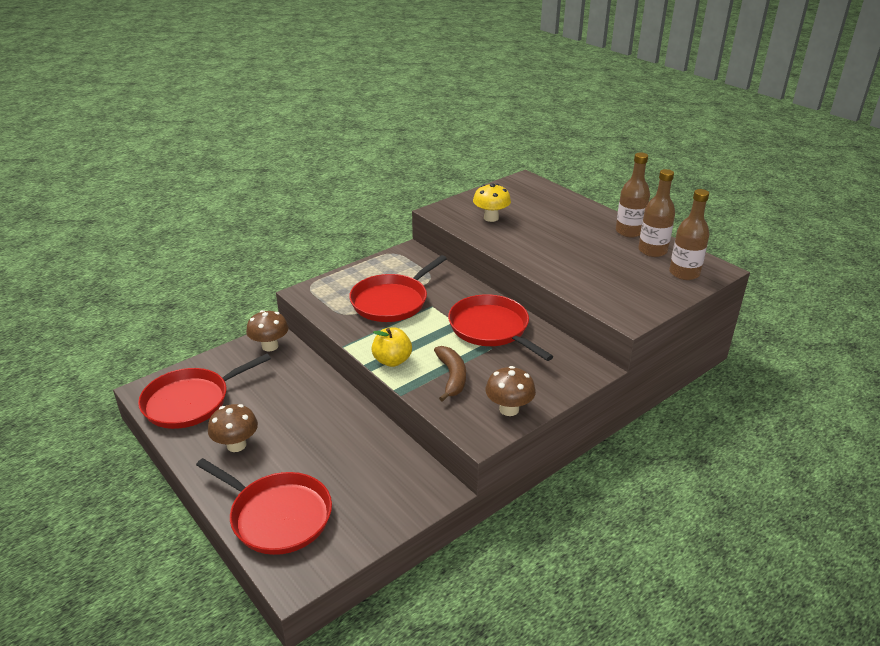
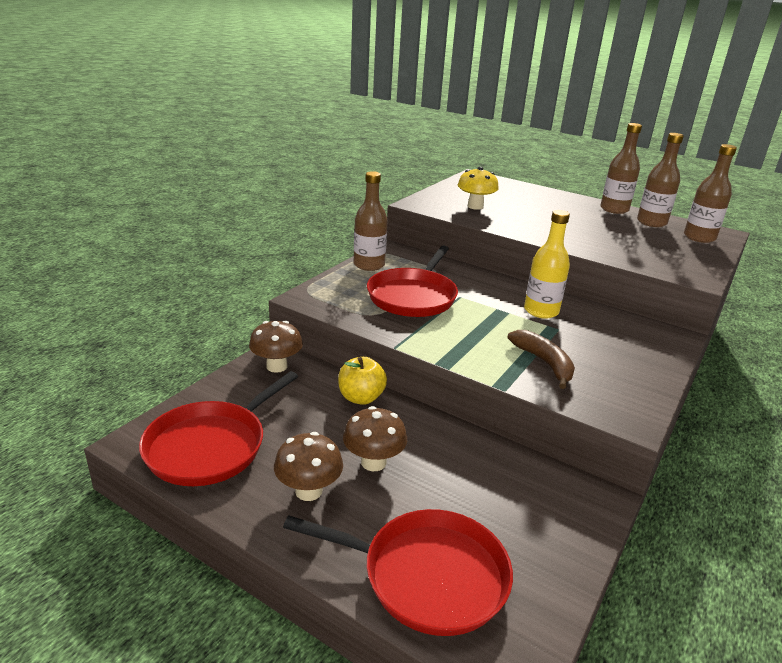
camera: 20 degrees left, 5 degrees down
(377, 266) = (369, 265): none -> brown bottle
(392, 361) = (464, 355): yellow apple -> yellow apple (361, 398)
(491, 329) = (541, 311): red pan -> yellow bottle
(509, 409) = (634, 387): brown mushroom -> brown mushroom (373, 462)

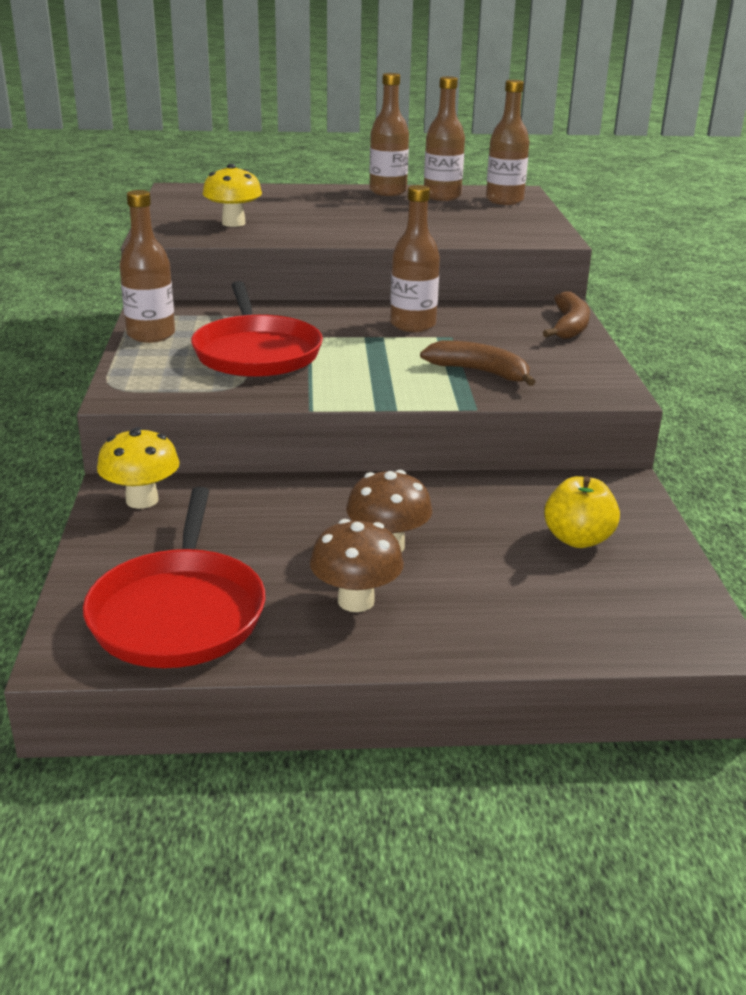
camera: 35 degrees left, 0 degrees up
(276, 366) = (142, 500): brown mushroom -> yellow mushroom
(361, 398) = (291, 492): yellow apple -> yellow apple (577, 539)
(427, 575) = (561, 612): red pan -> none
(541, 311) = (413, 325): yellow bottle -> brown bottle
(664, 352) = (569, 326): none -> brown banana

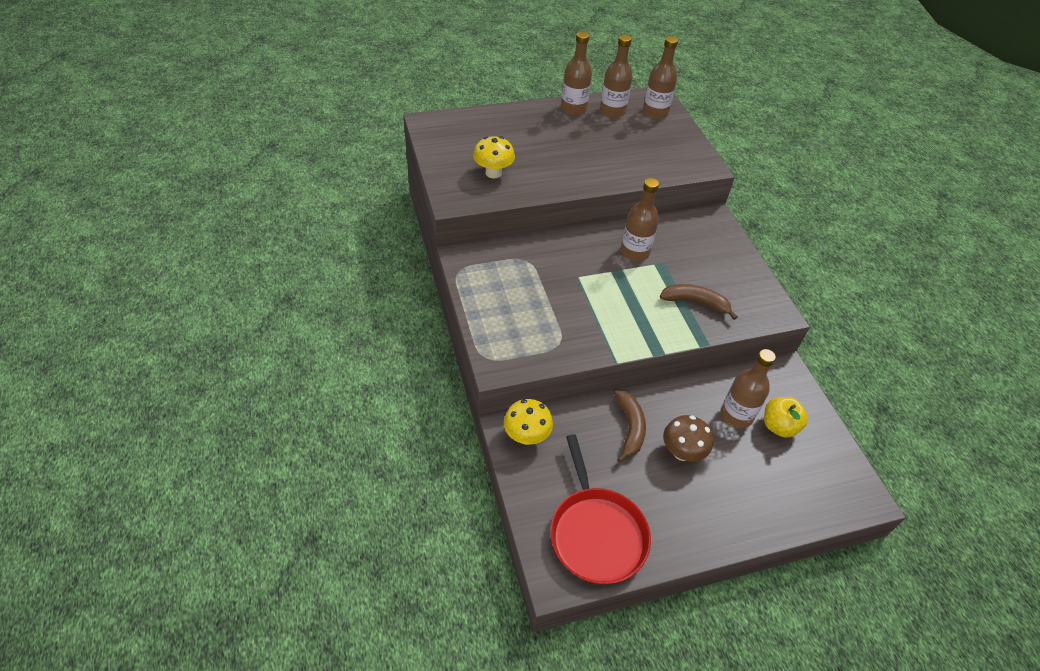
camera: 15 degrees left, 20 degrees up
(151, 335) = (477, 291): brown bottle -> brown bottle (736, 415)
(256, 352) = (554, 302): red pan -> none
(356, 601) = (684, 504): brown mushroom -> none
(569, 326) = (728, 239): brown banana -> brown banana (629, 428)

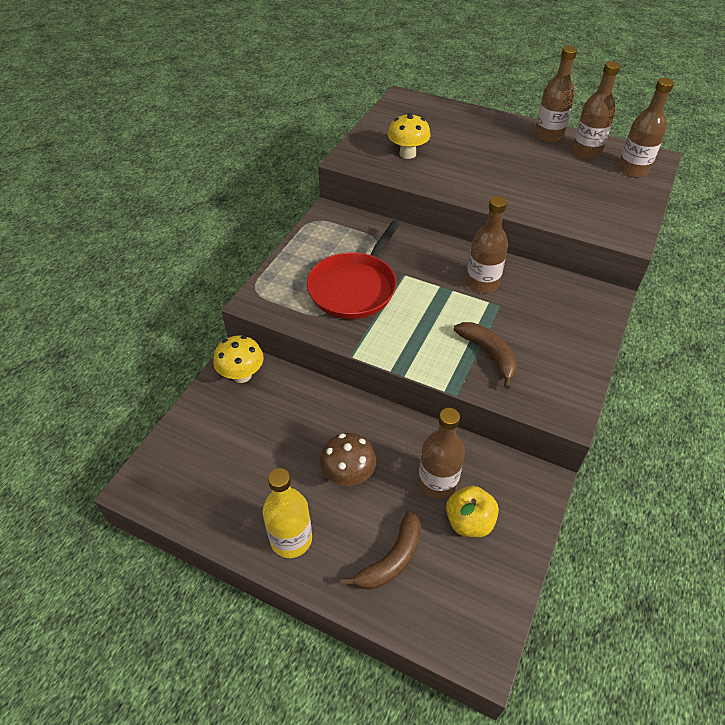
camera: 45 degrees right, 0 degrees up
(596, 533) = (203, 480): red pan -> red pan (354, 287)
(629, 428) = (328, 425): brown banana -> brown banana (391, 559)
(699, 523) = (291, 539): none -> yellow bottle

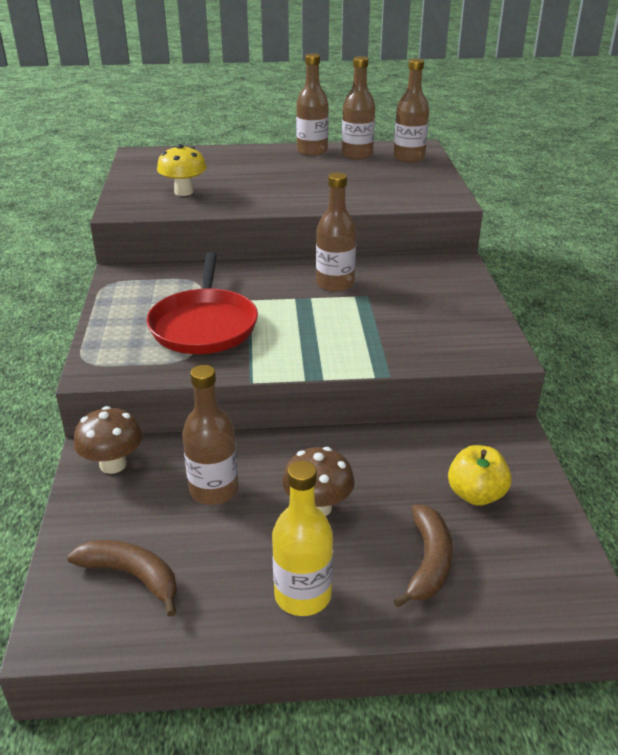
camera: 30 degrees left, 15 degrees down
(242, 375) = (113, 464): yellow mushroom -> brown mushroom
(437, 482) = (417, 475): brown bottle -> brown bottle (214, 490)
(489, 354) = (392, 334): brown banana -> brown banana (132, 576)

